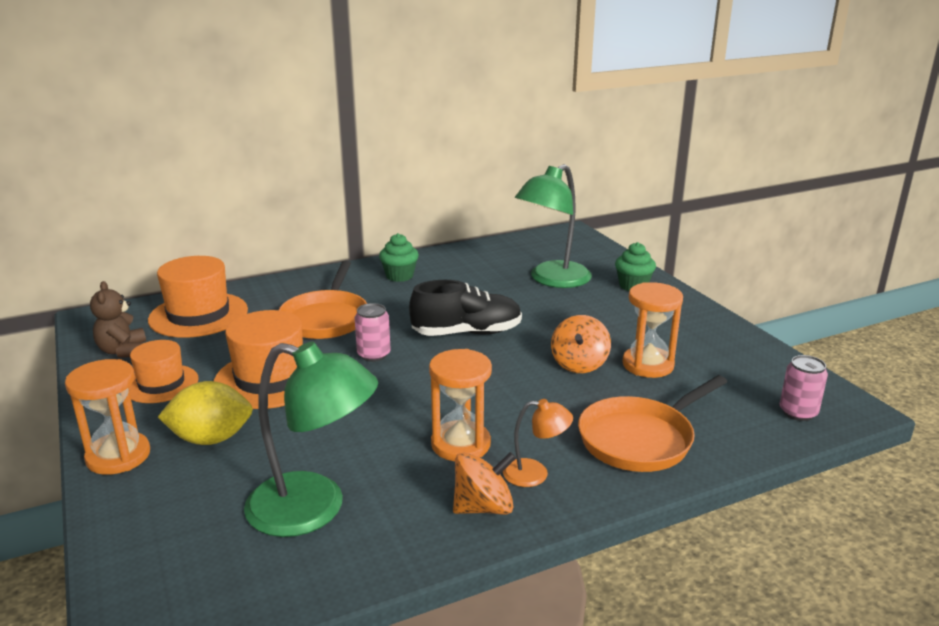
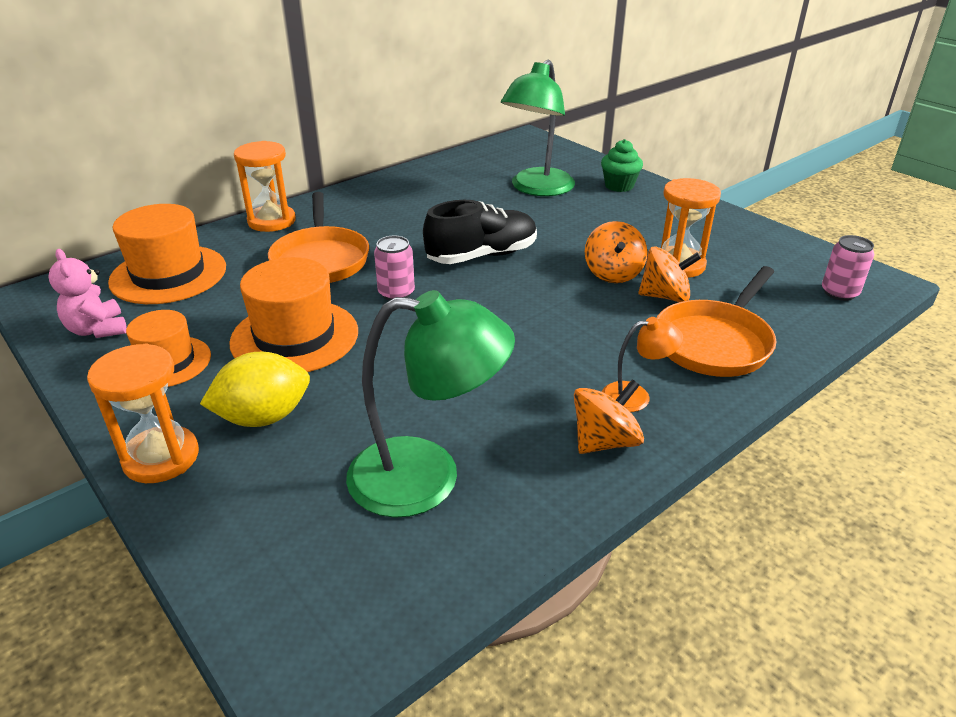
camera: 15 degrees left, 10 degrees up
(123, 351) = (97, 330): brown teddy bear -> pink teddy bear
(399, 276) = (376, 203): green cupcake -> none
(460, 444) = (543, 377): orange hourglass -> orange hourglass (271, 221)
(617, 391) = (665, 296): none -> orange spinning top

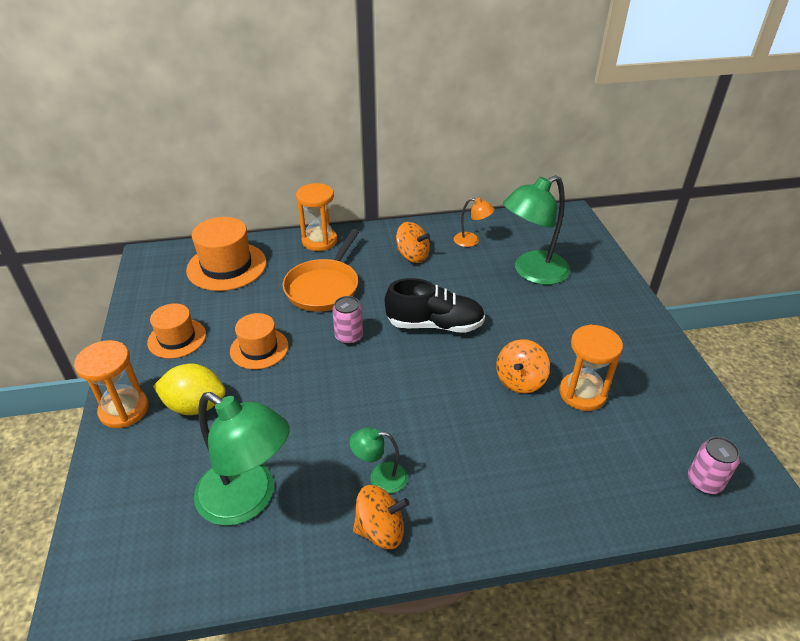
camera: 30 degrees right, 5 degrees up
(97, 330) = (160, 297): pink teddy bear -> none
(295, 337) = (259, 348): orange hat -> orange hat, size x0.64
(557, 398) = (380, 477): none -> green lamp
(619, 186) = (604, 292): green cupcake -> none
(635, 396) = (436, 502): orange lamp -> orange lamp (471, 241)
(665, 296) = (542, 420): orange spinning top -> orange spinning top (412, 256)
(715, 342) = (542, 482): orange pan -> none

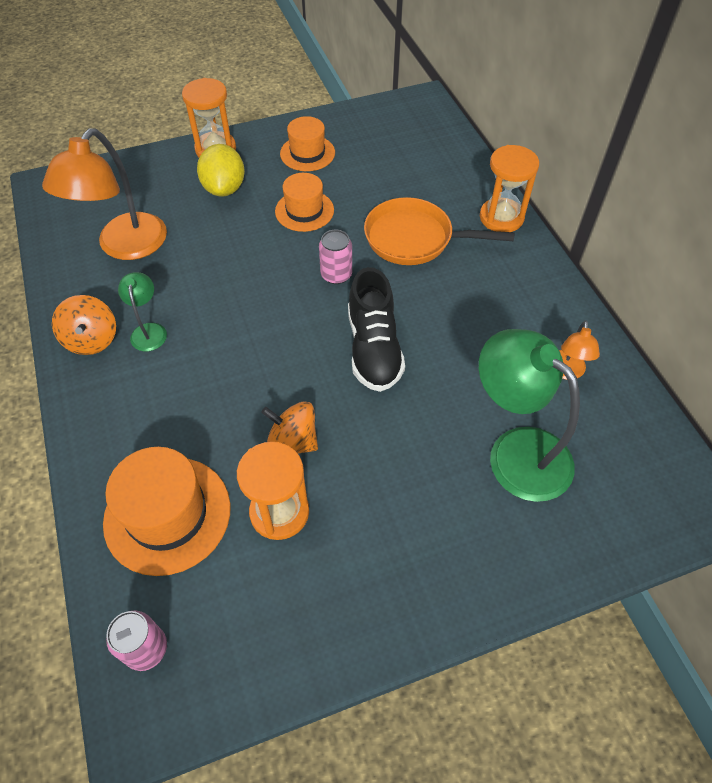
camera: 80 degrees right, 15 degrees up
(227, 266) = (426, 156): orange hat -> orange hat (167, 514)
(248, 500) = (125, 247): green lamp -> orange lamp
(412, 256) = (504, 310): orange spinning top -> none

